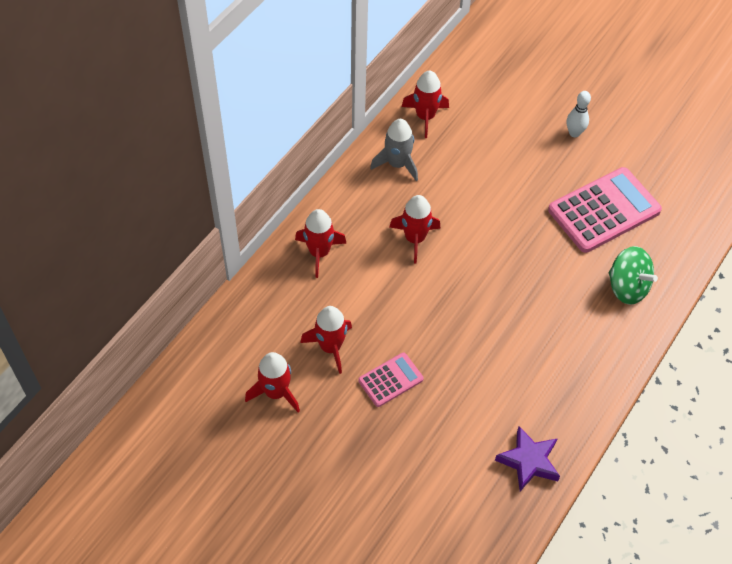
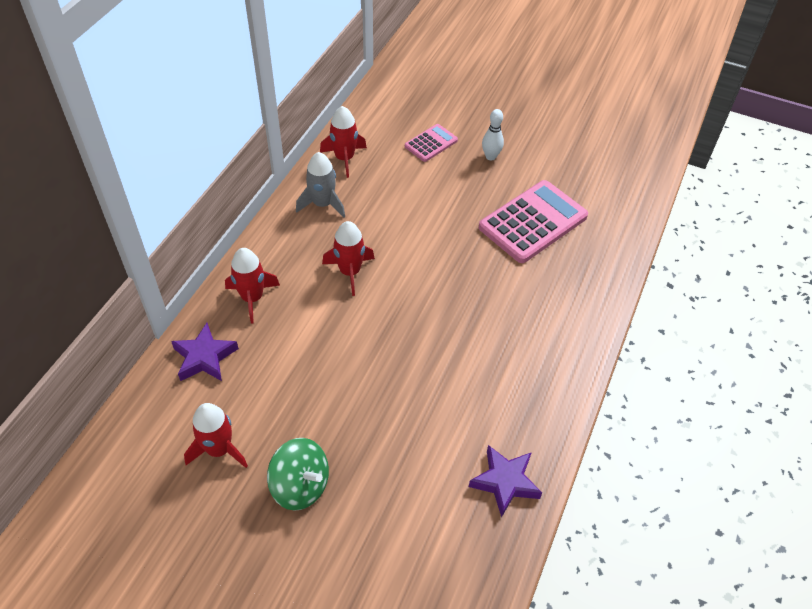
camera: 10 degrees left, 5 degrees down
(270, 305) = (204, 357): none -> purple star
(330, 347) = (274, 392): red rocket -> none
(391, 380) = (344, 417): pink calculator -> pink calculator (431, 143)
(627, 287) = (570, 290): green spinning top -> green spinning top (300, 485)

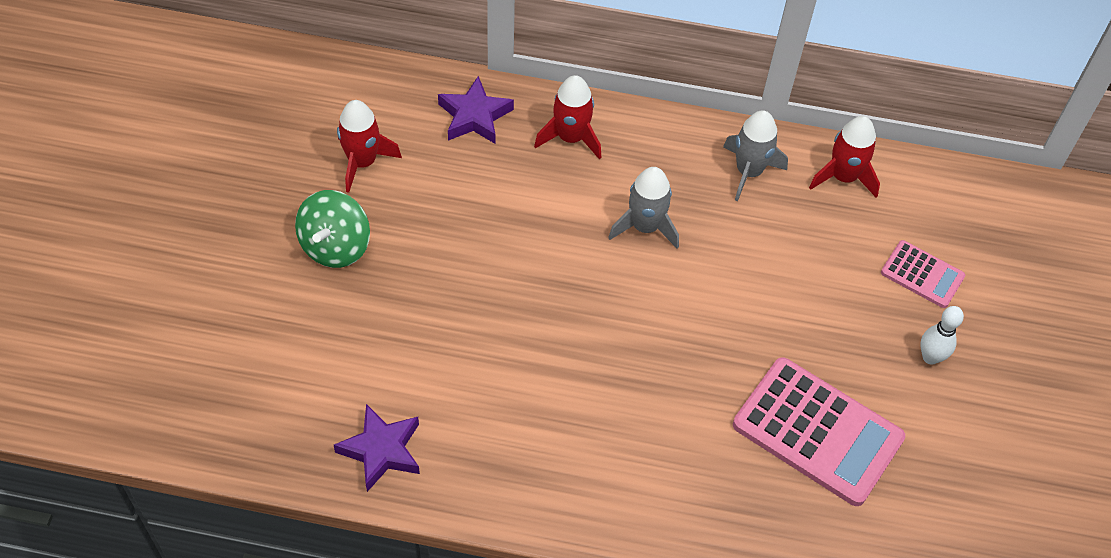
camera: 75 degrees right, 5 degrees up
(350, 272) = (645, 227): red rocket -> grey rocket

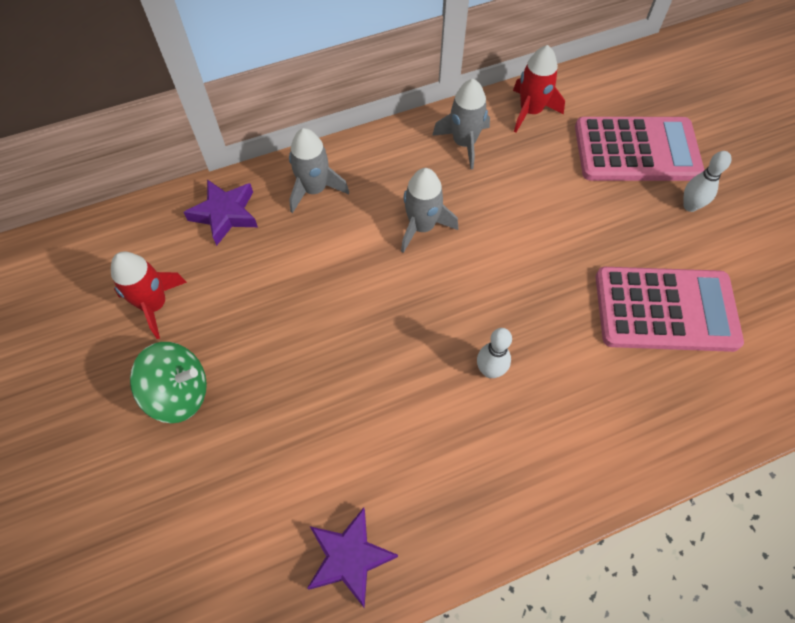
camera: 30 degrees left, 5 degrees up
(335, 246) = (179, 393): green spinning top -> green spinning top turned 75 degrees counterclockwise
(571, 138) = (314, 189): red rocket -> grey rocket
(608, 384) = (490, 371): none -> white bowling pin
(922, 275) = (636, 150): pink calculator -> pink calculator, size x1.90

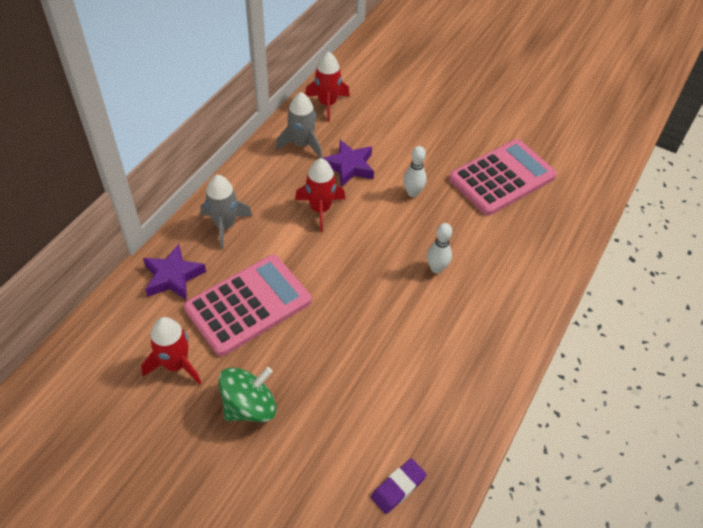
camera: 40 degrees left, 10 degrees down
(238, 587) = (398, 487): none -> purple eraser
(349, 558) = (449, 423): purple star -> purple star (349, 166)
(422, 226) = (320, 209): grey rocket -> red rocket
(636, 150) = (411, 97): pink calculator -> pink calculator (248, 305)
(690, 206) = (467, 113): white bowling pin -> white bowling pin (412, 193)

